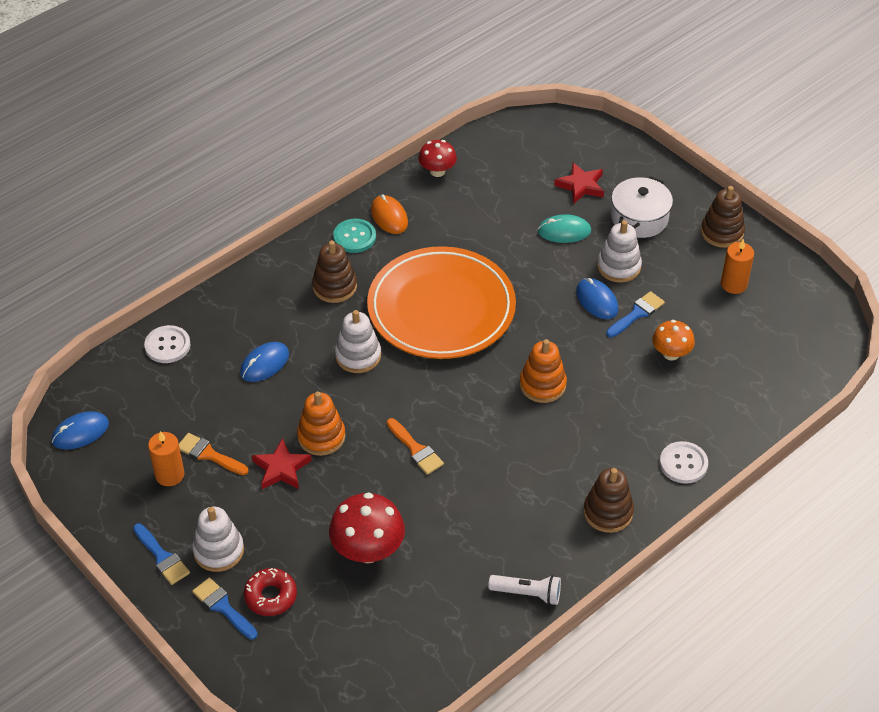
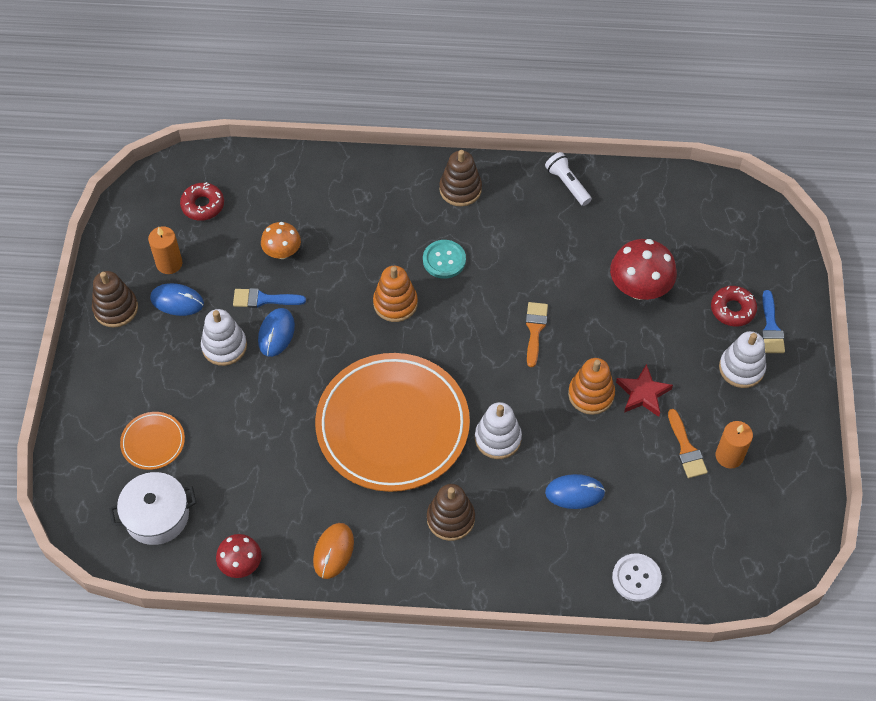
camera: 135 degrees left, 10 degrees up
(80, 432) = (770, 551): blue mouse -> blue mouse (177, 301)
(162, 557) = (785, 395): blue brush -> none
(354, 237) = (383, 555): turquoise button -> turquoise button (444, 260)
(564, 231) = (221, 412): turquoise mouse -> none
(581, 186) = (153, 442): red star -> orange plate
(639, 218) = (153, 373): white pot -> white pot (157, 516)
(683, 463) = (375, 179): white button -> none
(774, 338) = (203, 205): none -> red donut

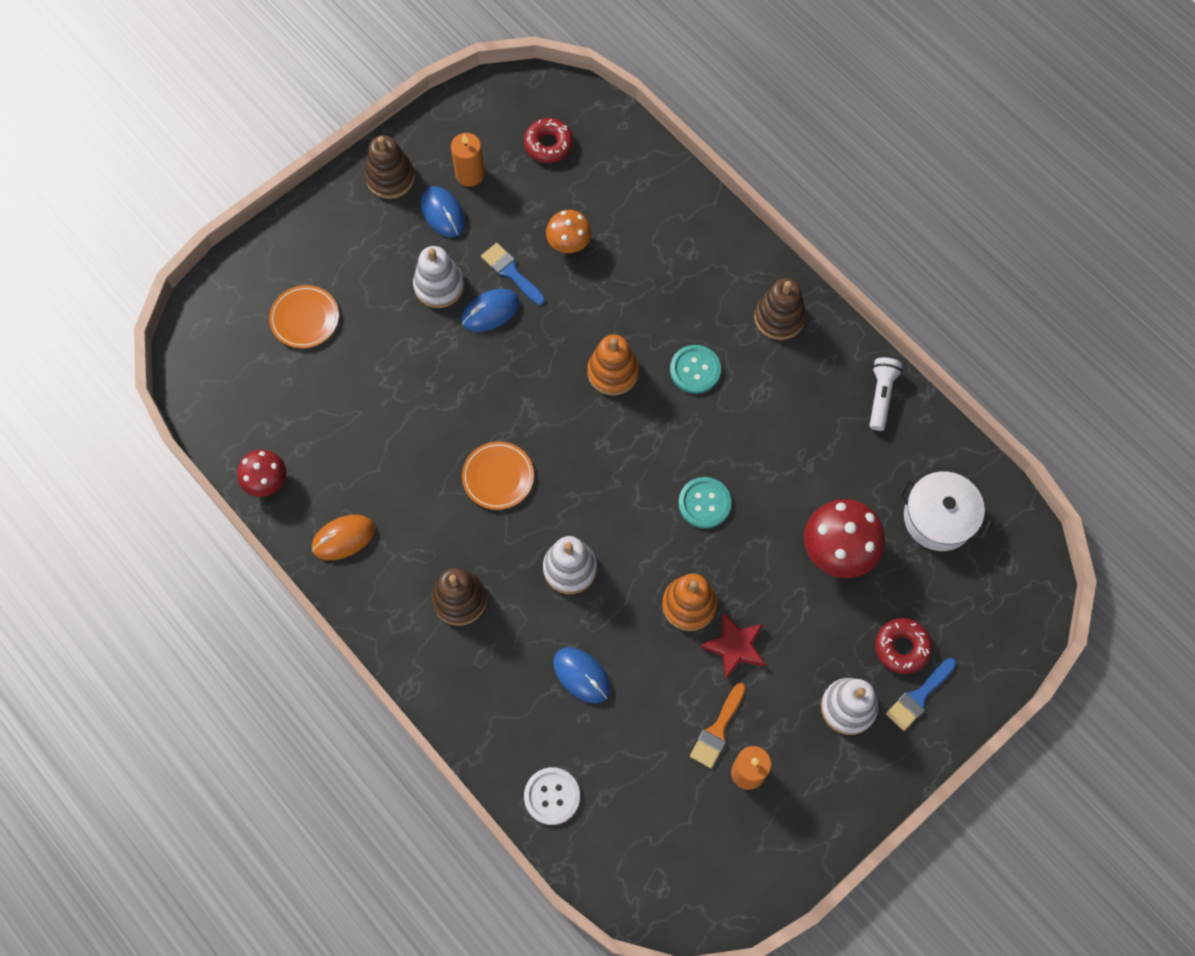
camera: 45 degrees right, 10 degrees up
(157, 516) = (247, 382): white pot -> white pot (938, 518)
(392, 425) = (498, 477): orange plate -> orange plate, size x0.41
(535, 330) = (704, 503): orange brush -> turquoise button

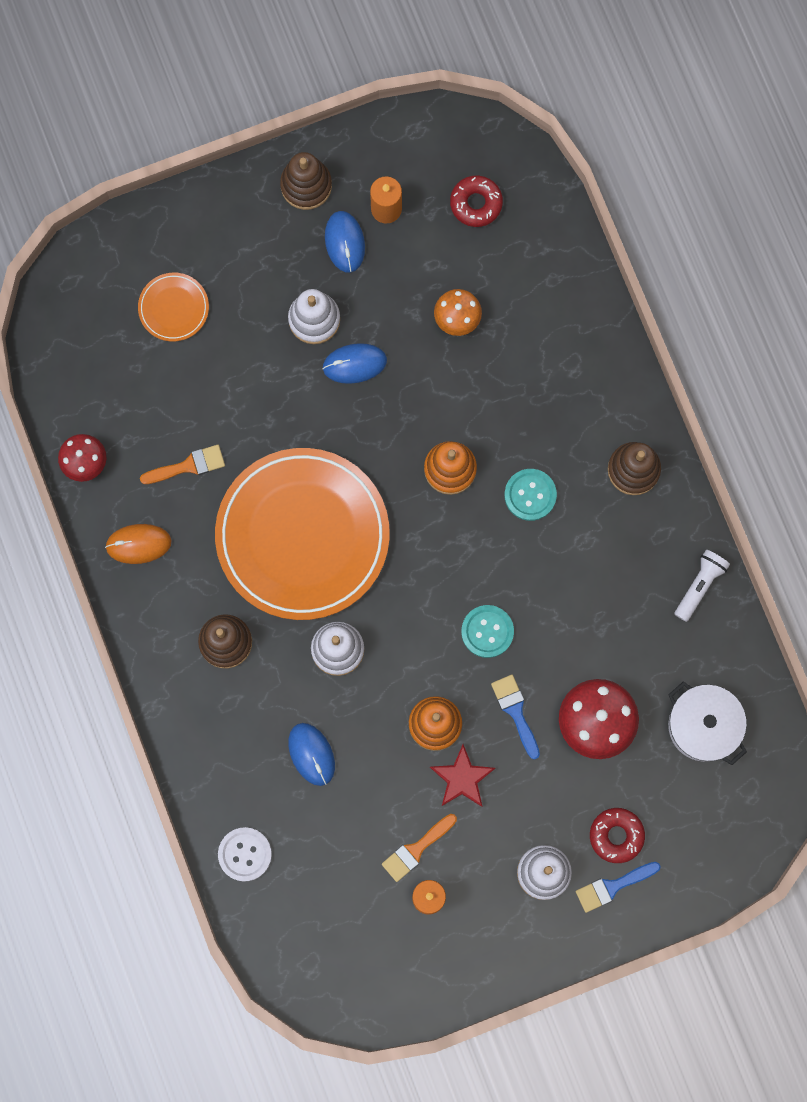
camera: 20 degrees right, 10 degrees up
(367, 451) = (188, 466): none -> orange brush
(498, 477) = (302, 535): orange plate -> orange plate, size x2.41
(511, 272) = (389, 329): blue brush -> blue brush (515, 711)

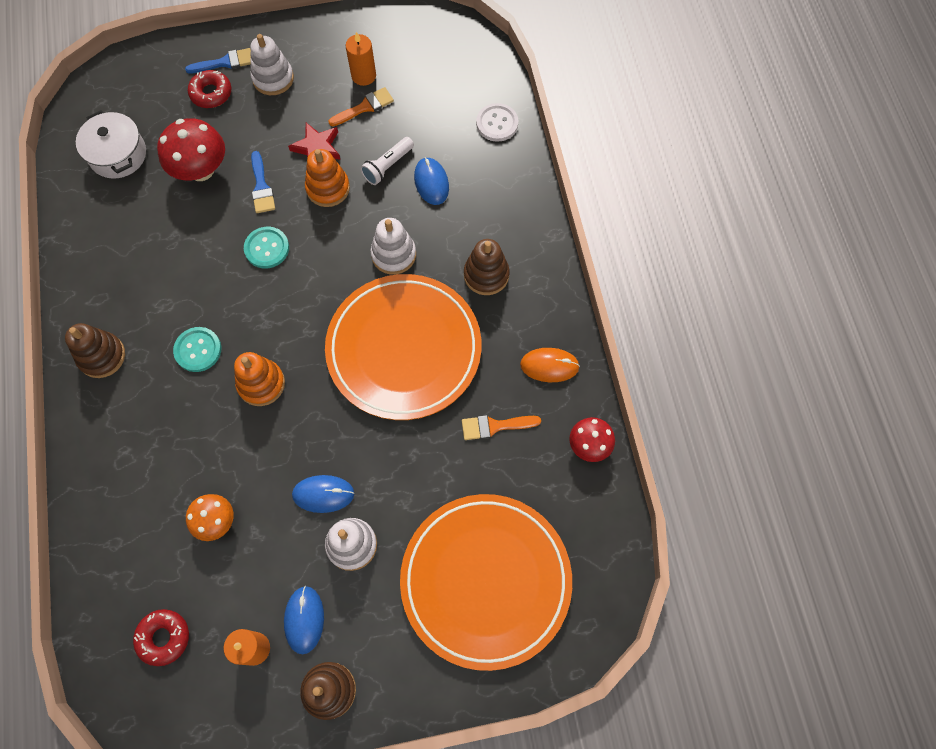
camera: 170 degrees left, 10 degrees down
(173, 308) = (485, 580): orange plate -> orange plate, size x2.41
(699, 585) = (81, 255): white flashlight -> white flashlight (387, 166)

